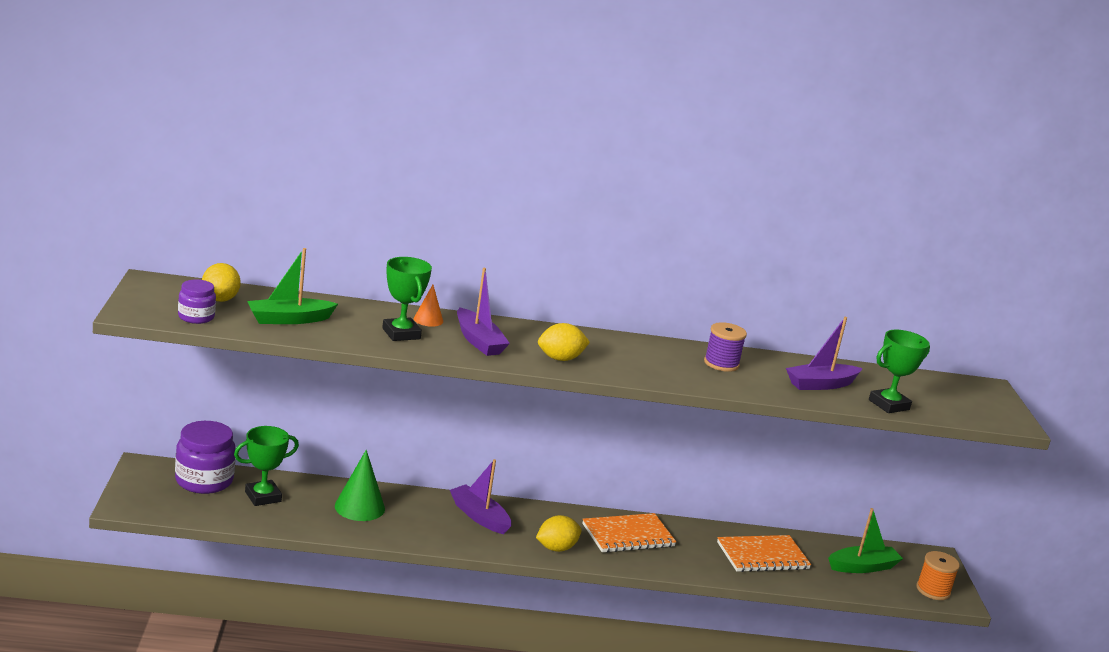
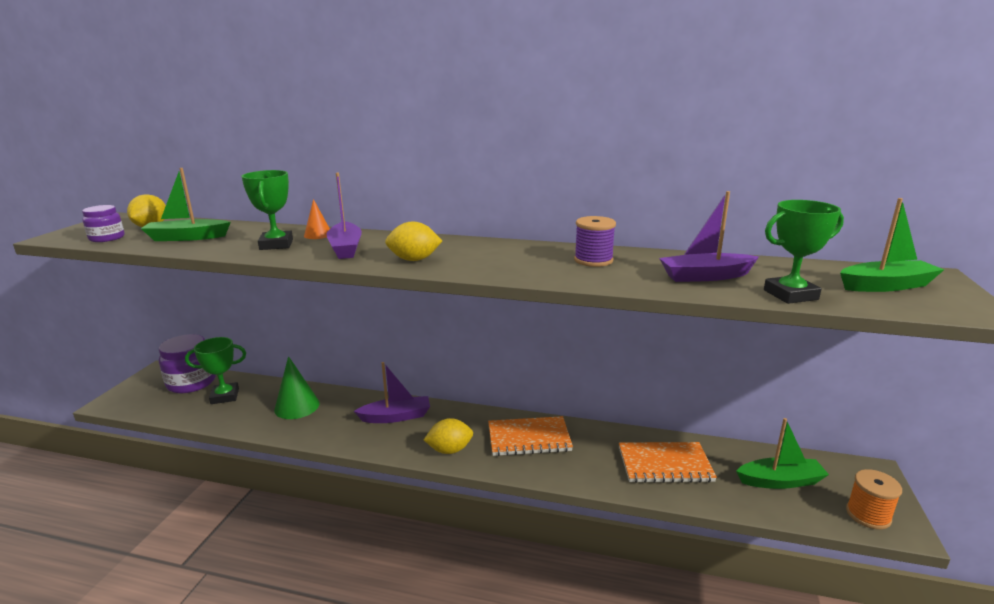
camera: 20 degrees right, 0 degrees up
(479, 516) = (396, 417): purple boat -> purple boat turned 105 degrees clockwise
(955, 397) = (886, 286): none -> green boat

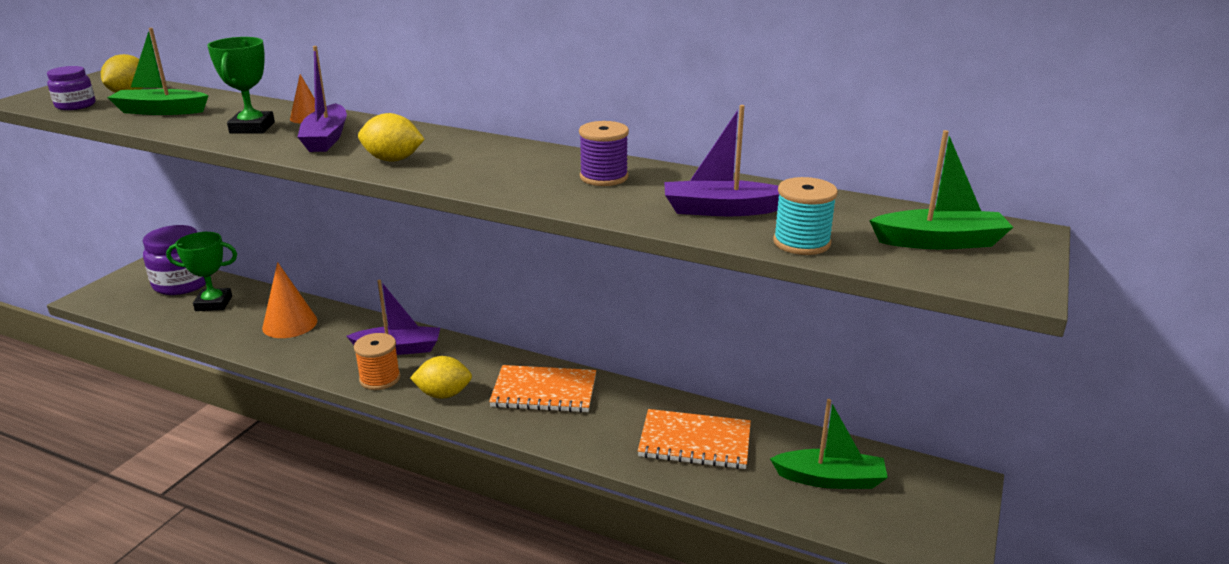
camera: 10 degrees right, 5 degrees up
(297, 406) = (290, 324): green cone -> orange cone
(790, 295) = (801, 243): green trophy -> turquoise spool
(868, 515) = (917, 532): orange spool -> orange spool (380, 379)

